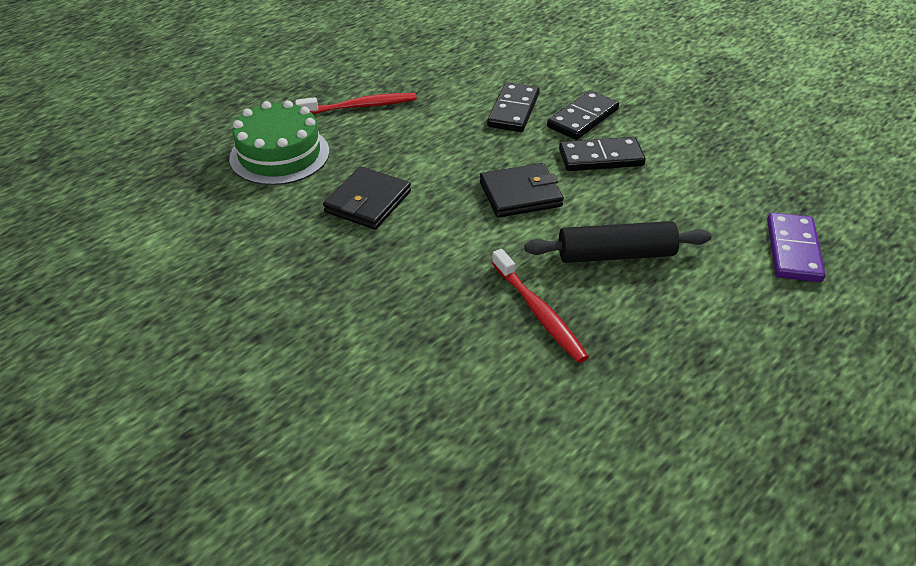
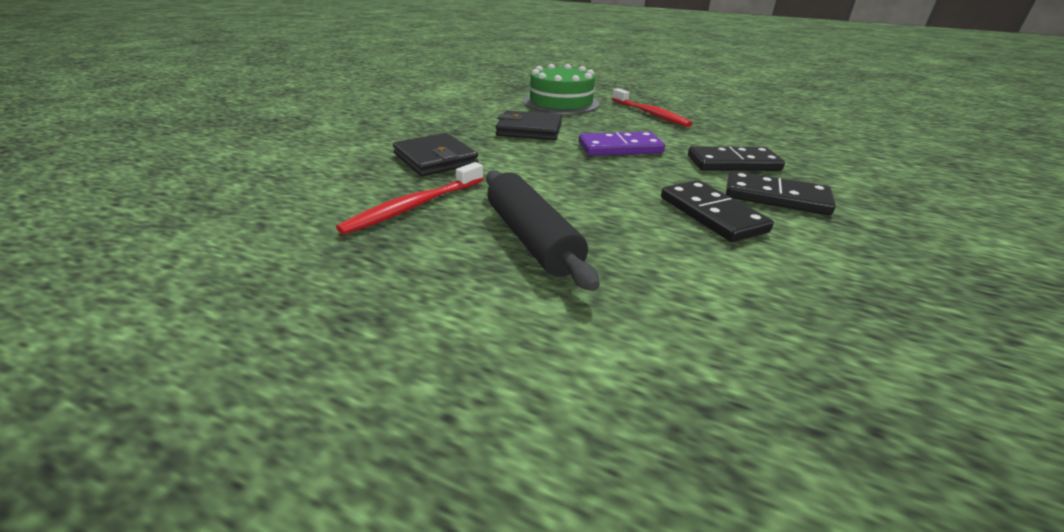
camera: 70 degrees right, 10 degrees down
(520, 194) = (595, 180): black wallet -> black wallet (435, 159)
(793, 250) = (662, 414): purple domino -> purple domino (620, 148)

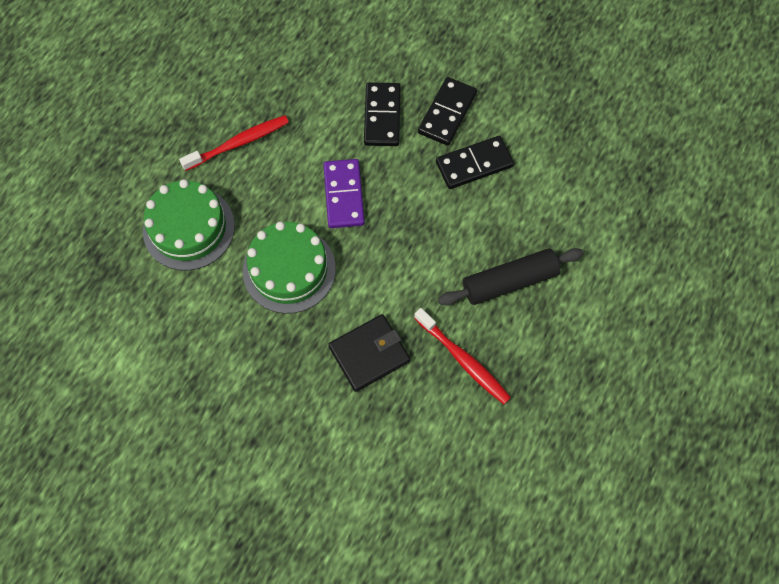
camera: 85 degrees left, 35 degrees up
(529, 130) = (289, 269): black wallet -> green cake

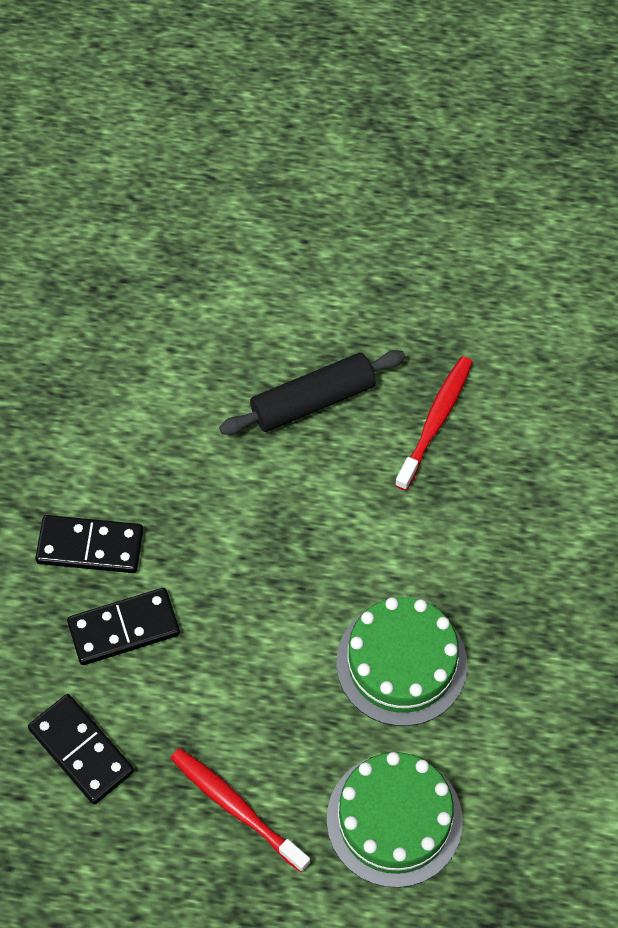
camera: 110 degrees left, 5 degrees down
(343, 195) = (266, 635): purple domino -> none
(369, 354) = (473, 527): black wallet -> none
(474, 164) = (160, 489): black domino -> black domino (81, 750)
(509, 281) = (312, 400): black rolling pin -> black rolling pin turned 75 degrees counterclockwise

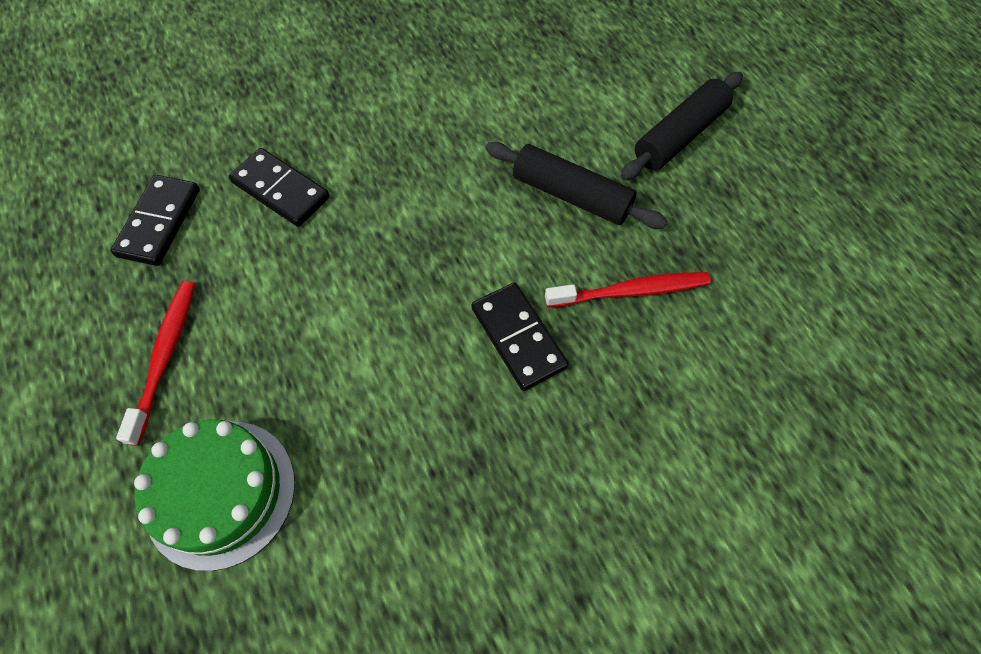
camera: 55 degrees right, 0 degrees up
(90, 546) = (335, 132): black domino -> black domino (518, 337)
(317, 276) = (679, 136): none -> black rolling pin
(401, 663) = (381, 404): green cake -> none

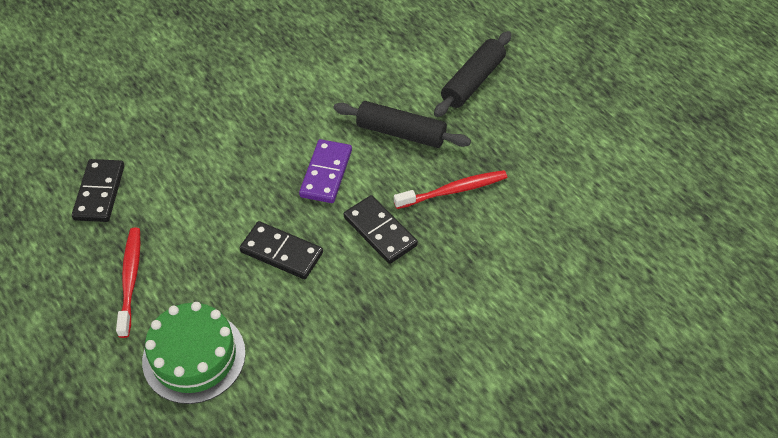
camera: 10 degrees left, 10 degrees down
(280, 190) = (185, 158): black domino -> black domino (281, 252)
(460, 239) = (326, 173): none -> purple domino

